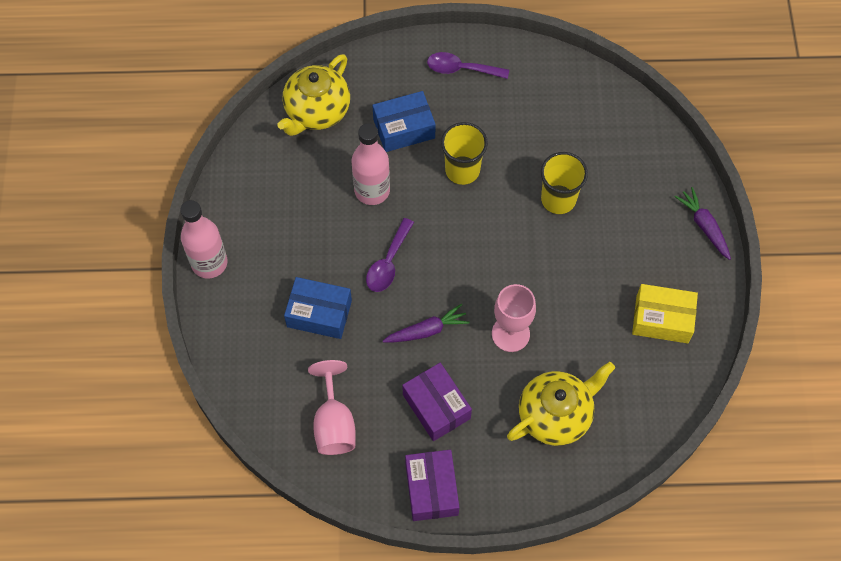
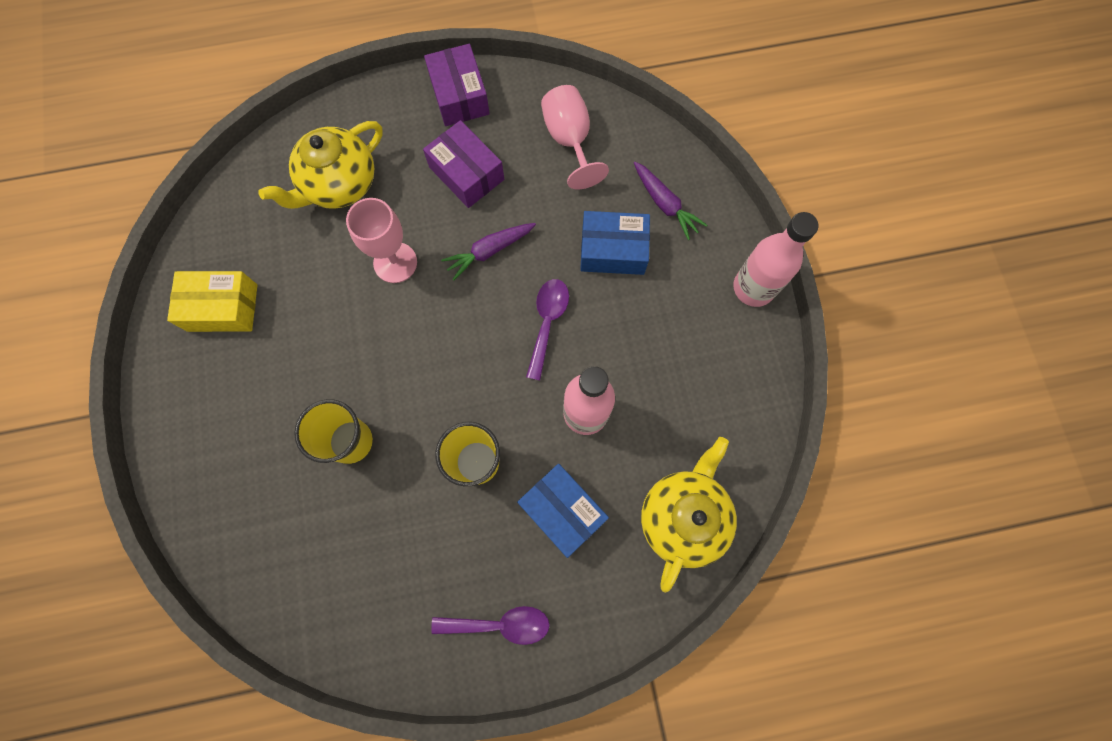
camera: 170 degrees right, 10 degrees up
(404, 128) = (562, 511): blue box -> blue box turned 75 degrees clockwise
(704, 226) = (166, 435): purple carrot -> purple carrot (664, 204)

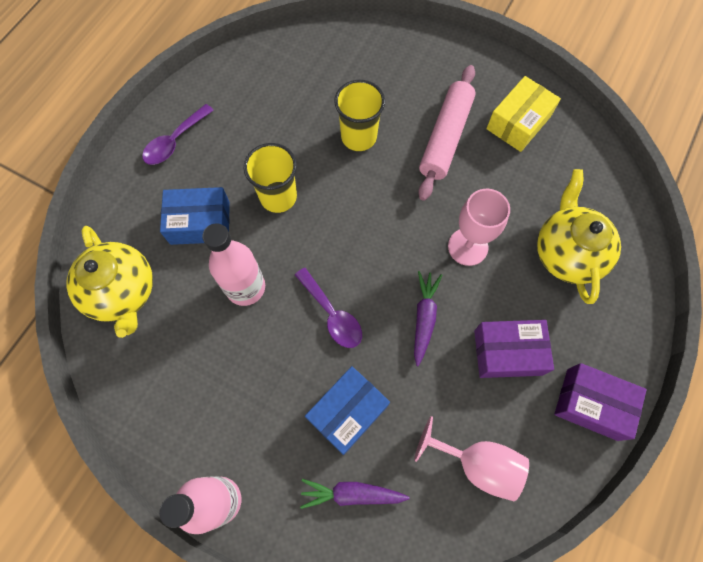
camera: 130 degrees right, 5 degrees down
(290, 360) = (445, 138): none -> pink rolling pin

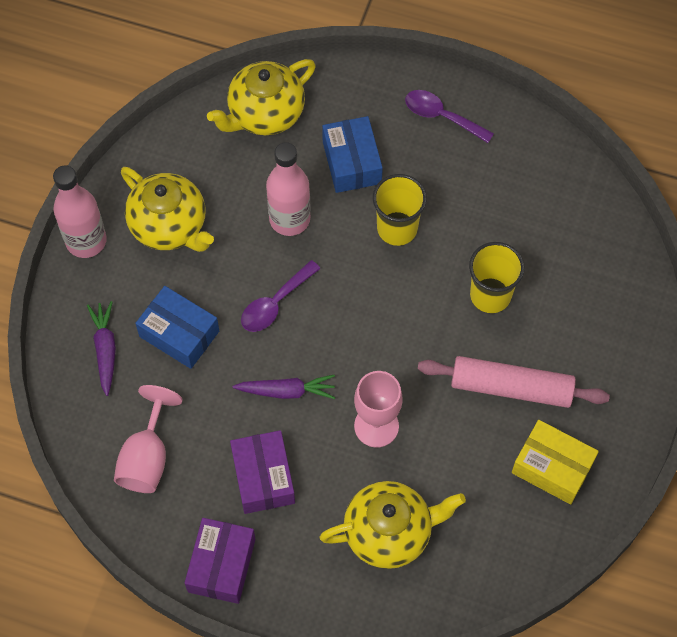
camera: 80 degrees right, 5 degrees down
(224, 405) = (170, 226): none -> yellow teapot

